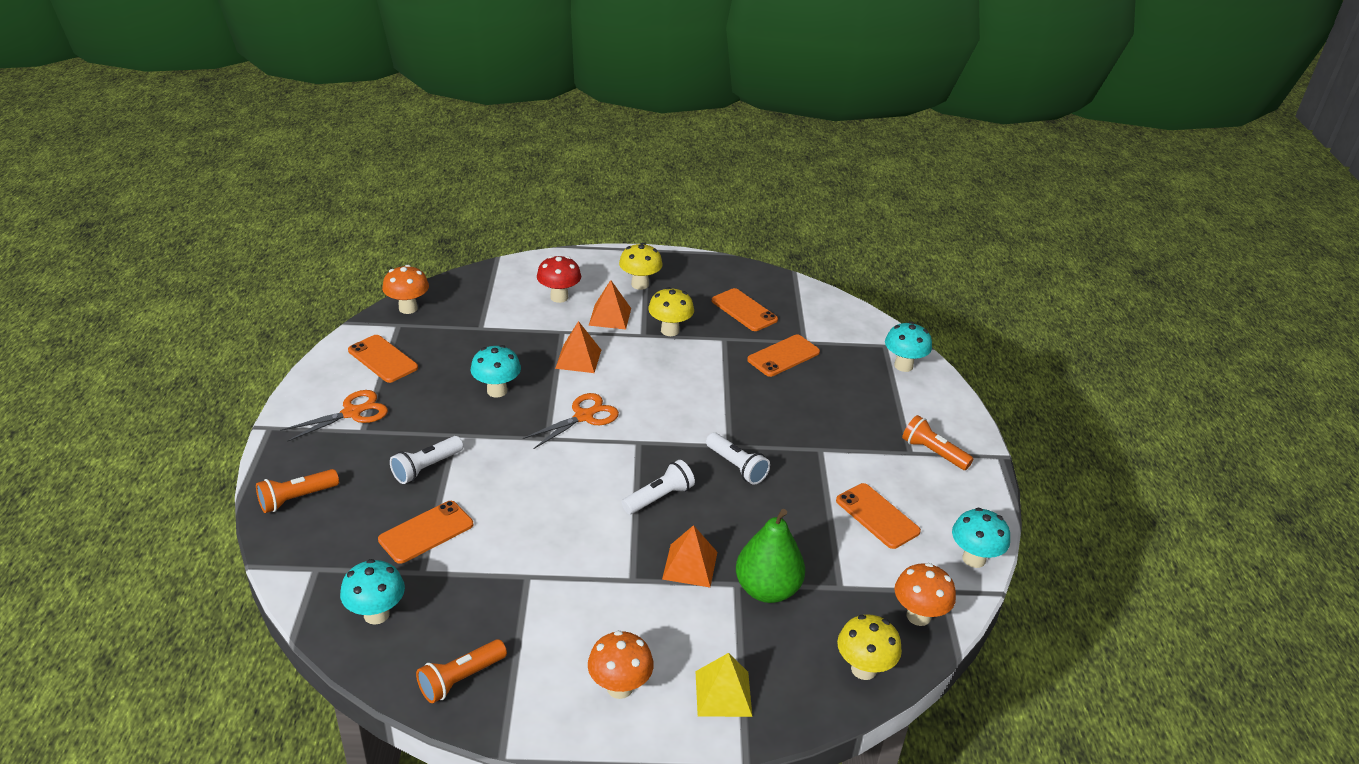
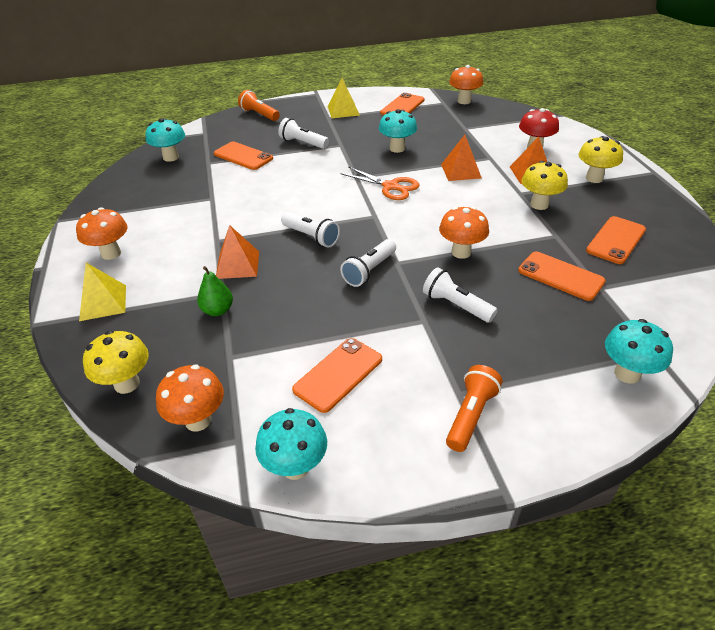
camera: 80 degrees right, 5 degrees up
(352, 413) = (343, 110): orange scissors -> yellow pyramid
(461, 679) = (120, 194): orange flashlight -> none
(728, 400) = (461, 252): none -> orange mushroom
(767, 589) = (217, 310): green pear -> green pear, size x0.56
(805, 425) = (456, 305): none -> white flashlight

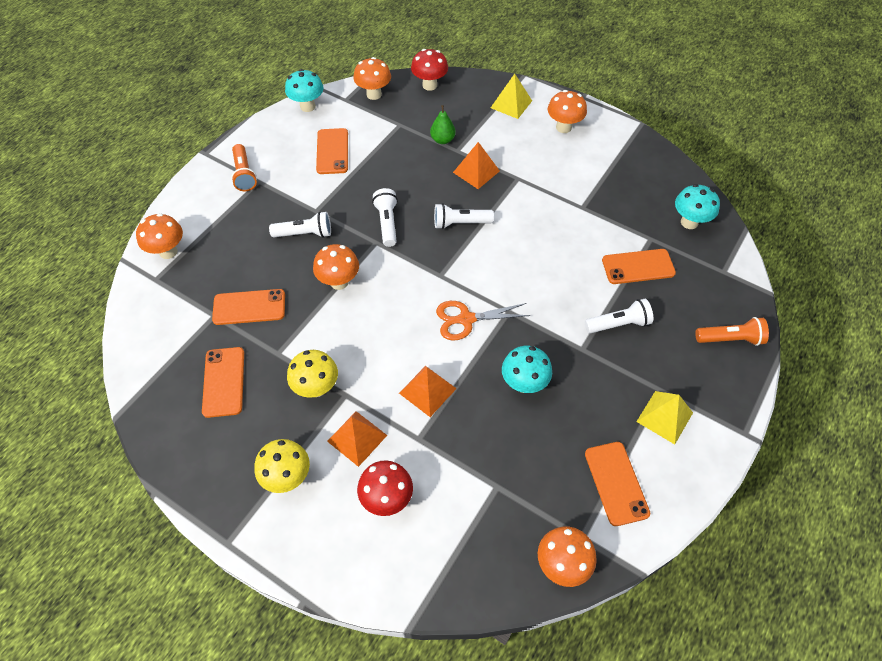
camera: 135 degrees right, 15 degrees up
(127, 384) = (429, 85): yellow mushroom -> red mushroom
(627, 374) = (168, 252): turquoise mushroom -> orange mushroom

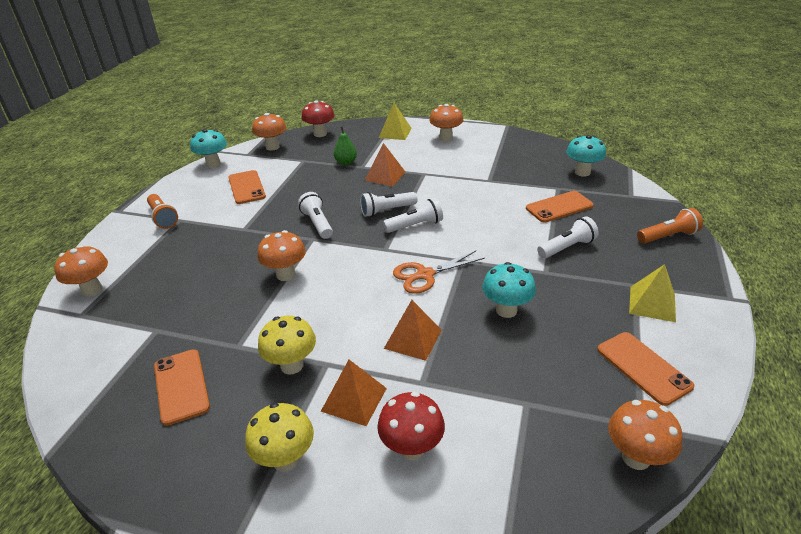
camera: 15 degrees left, 20 degrees down
(249, 307) = (194, 315): orange phone -> none
(305, 233) = (238, 247): white flashlight -> white flashlight (415, 225)

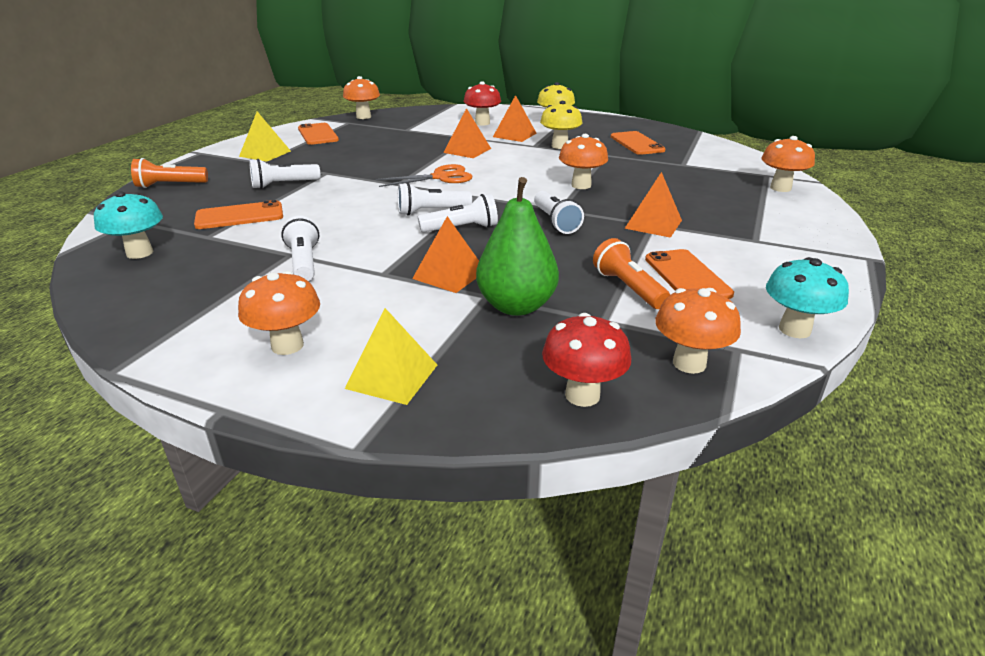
camera: 175 degrees left, 5 degrees down
(163, 218) = (783, 244): orange flashlight -> orange flashlight (628, 288)
(243, 228) = (653, 224): none -> orange pyramid
(346, 163) = (516, 306): green pear -> green pear, size x1.80
(475, 175) = (304, 262): none -> white flashlight
(506, 310) = (384, 157): turquoise mushroom -> none

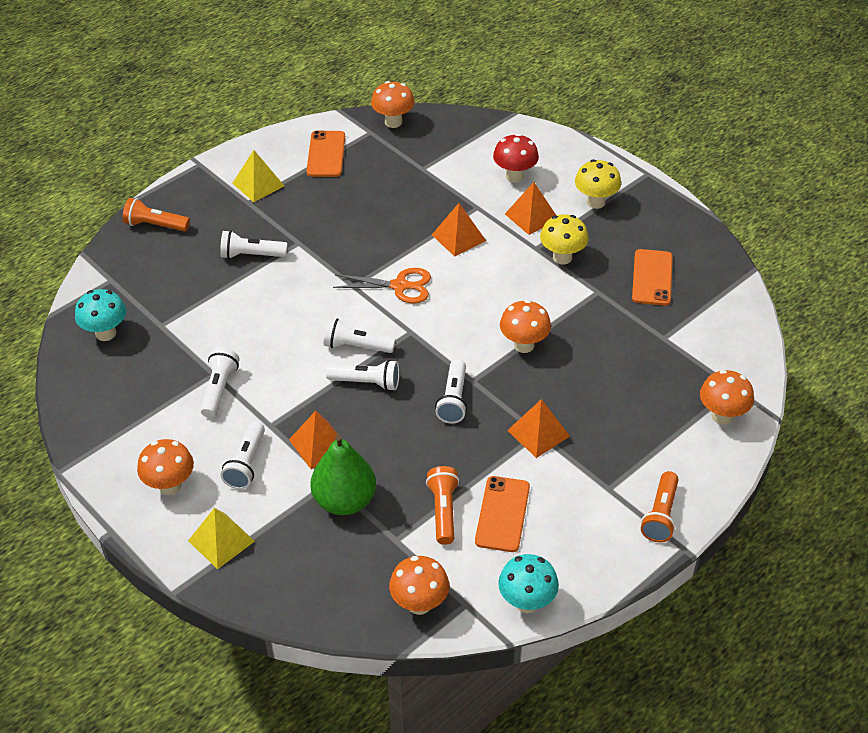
camera: 25 degrees right, 15 degrees up
(239, 216) = (196, 300): orange phone -> none
(376, 306) = (246, 463): none -> white flashlight
(582, 395) = (327, 603): red mushroom -> none
(820, 244) = (661, 515): none -> orange flashlight

